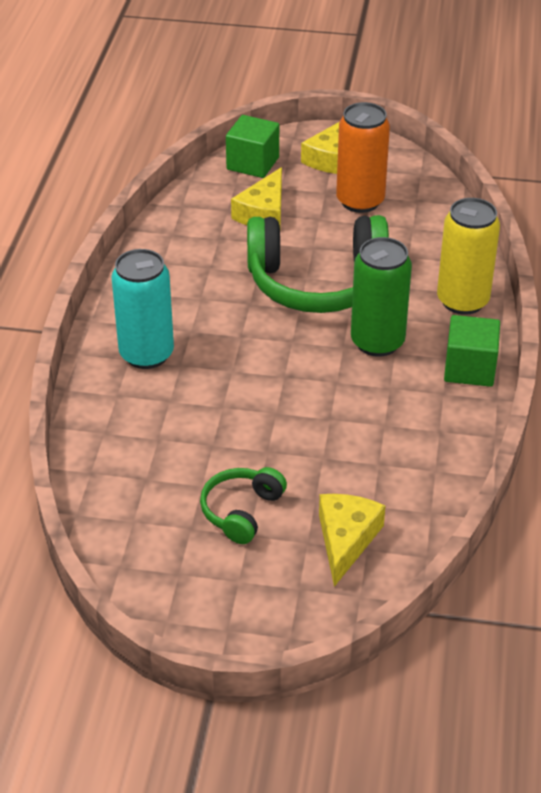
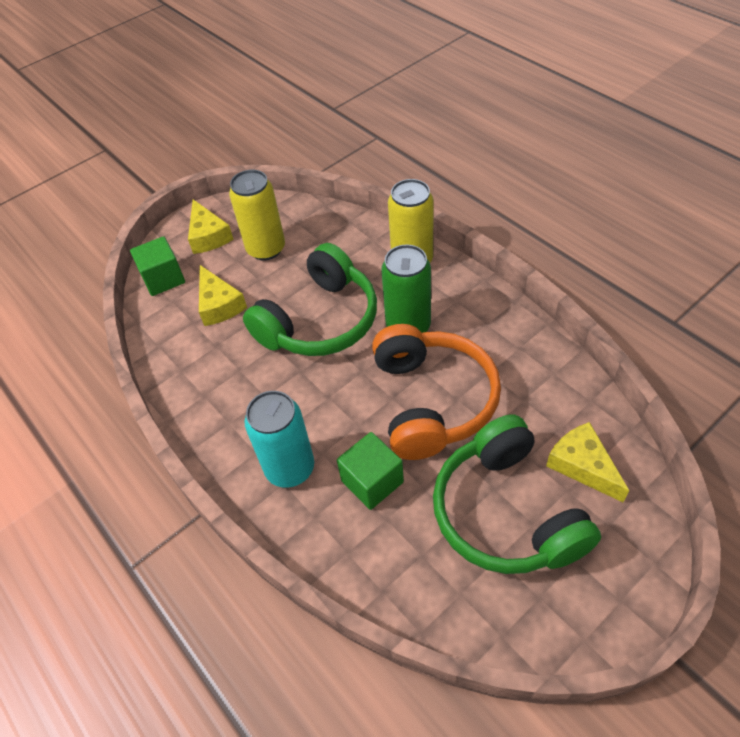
camera: 45 degrees left, 10 degrees up
(241, 511) = (506, 512): green headphones -> green headphones, size x2.02
(308, 403) = (432, 401): none -> orange headphones
(360, 201) = (266, 249): orange can -> yellow can
(469, 368) = (476, 296): green cube -> green cube (372, 481)

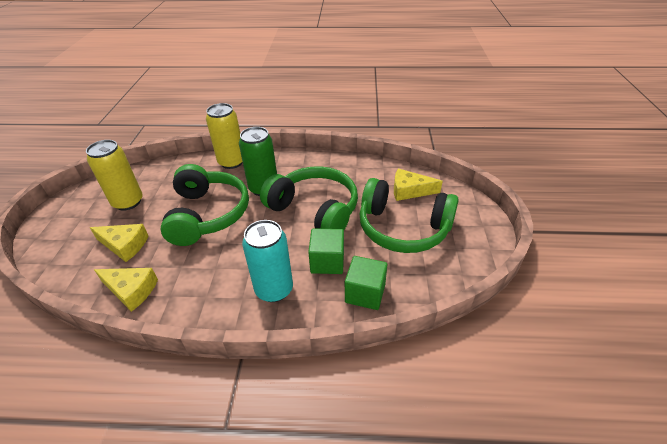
camera: 50 degrees left, 10 degrees down
(163, 279) = (59, 257): green cube -> green cube (365, 293)
(208, 236) = (72, 217): yellow cheese -> yellow cheese (131, 290)
(432, 401) = (315, 210): orange headphones -> green headphones

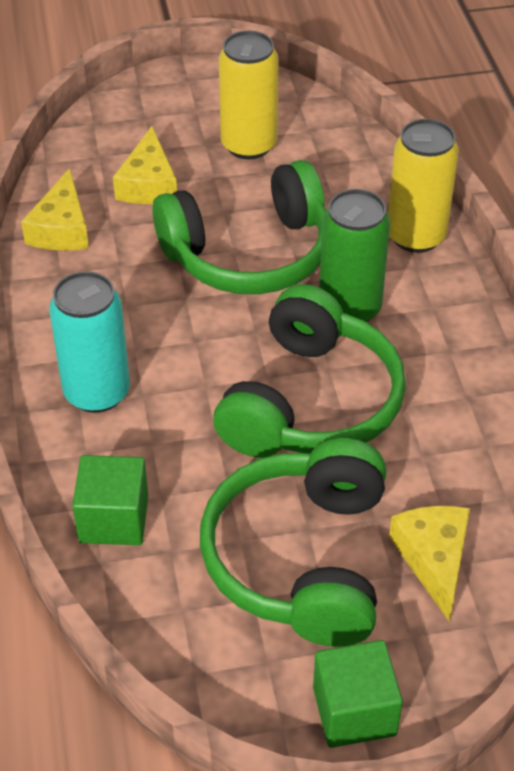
camera: 75 degrees right, 5 degrees up
(327, 262) = (175, 451): green cube -> green cube (354, 711)

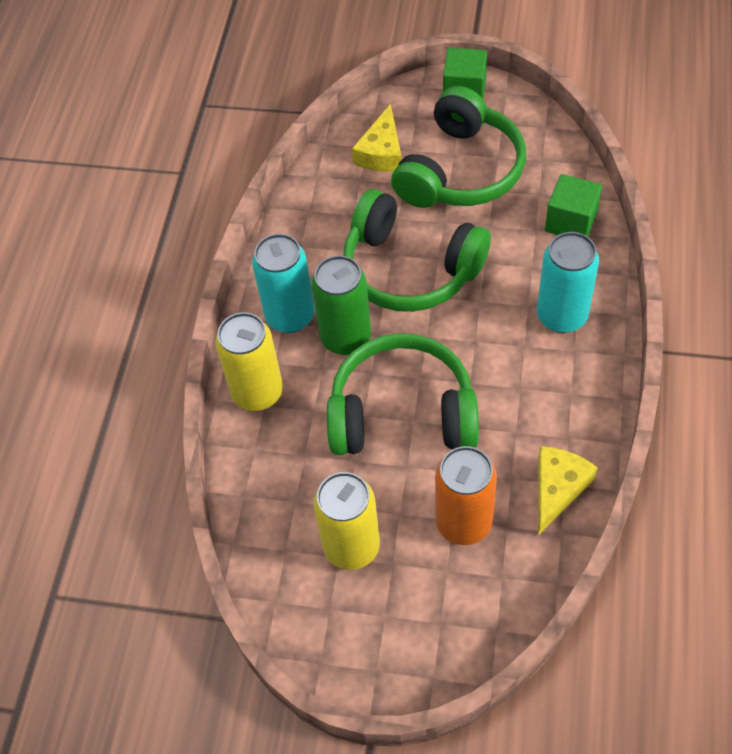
camera: 155 degrees left, 10 degrees up
(148, 184) = (464, 522): yellow cheese -> orange can
(311, 402) = (410, 268): green headphones -> green headphones turned 105 degrees counterclockwise
(428, 315) = (290, 316): none -> turquoise can

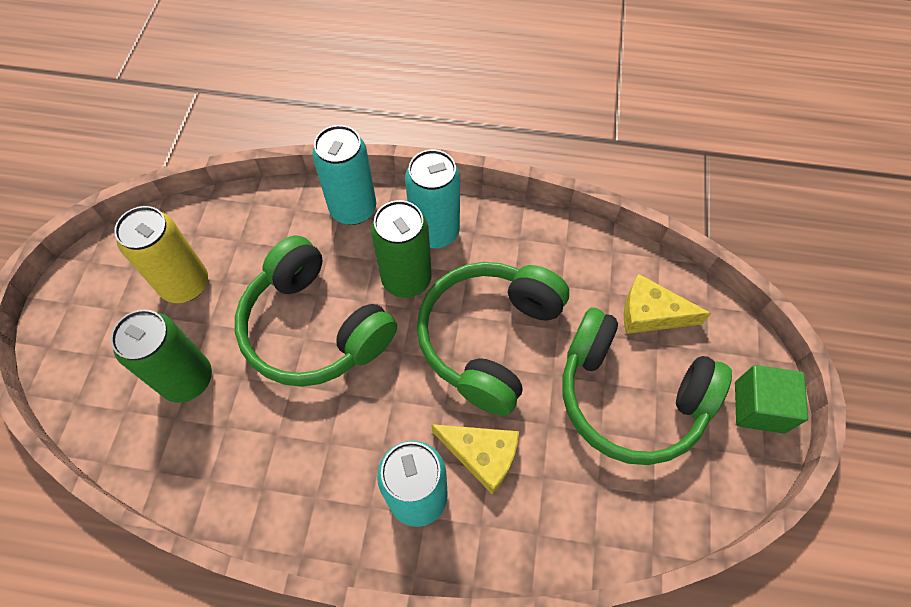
camera: 85 degrees right, 5 degrees up
(257, 392) = (353, 209): yellow can -> turquoise can
(402, 413) = (314, 328): green headphones -> green headphones turned 135 degrees clockwise
(464, 522) = (187, 379): orange can -> green can
(557, 488) = (204, 472): yellow cheese -> yellow cheese (482, 455)
(571, 222) = (555, 522): green cube -> none

